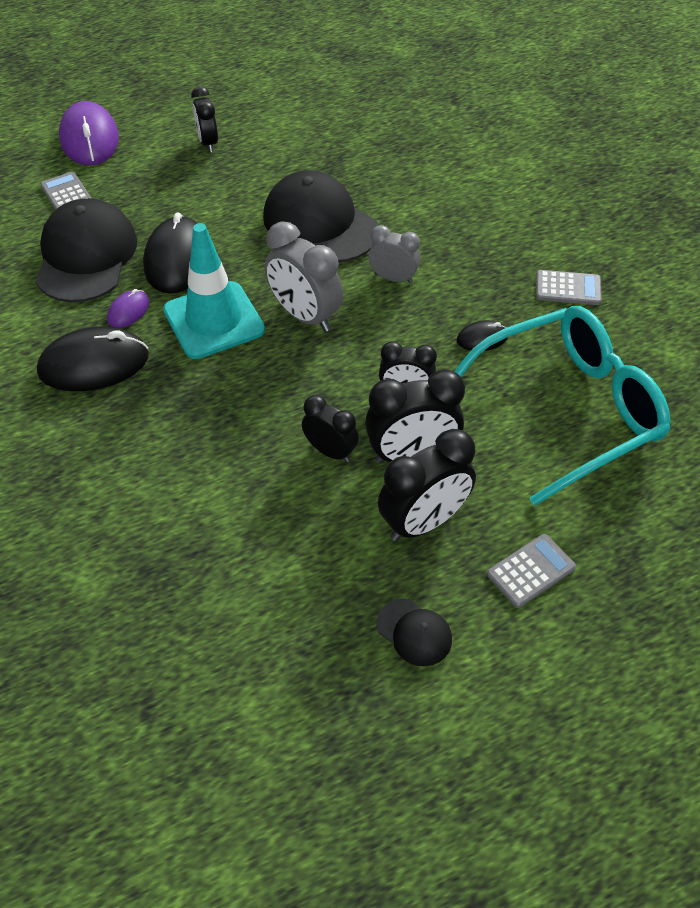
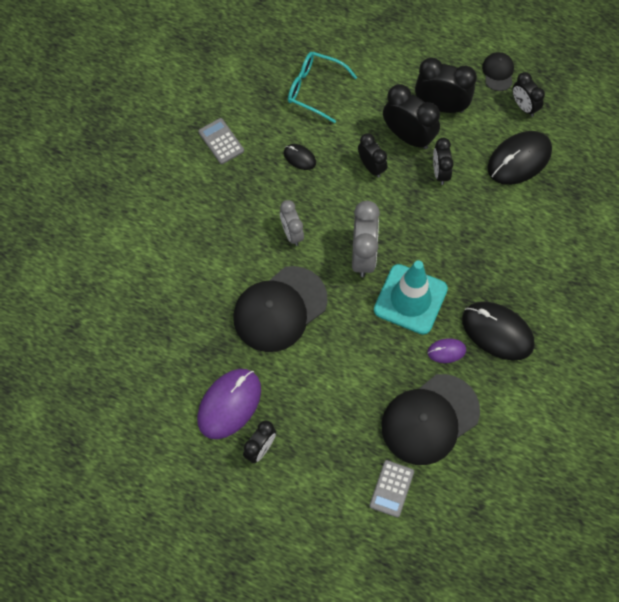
camera: 130 degrees left, 15 degrees up
(89, 139) = (326, 536): purple mouse -> purple mouse (229, 404)
(177, 259) = (383, 363): black mouse -> black mouse (519, 159)
(320, 223) = (279, 309): black cap -> black cap turned 45 degrees clockwise
(330, 619) = (524, 106): none -> black clock
(531, 571) = (425, 50): grey calculator -> none
(570, 410) = (314, 89): turquoise glasses -> turquoise glasses, size x0.55

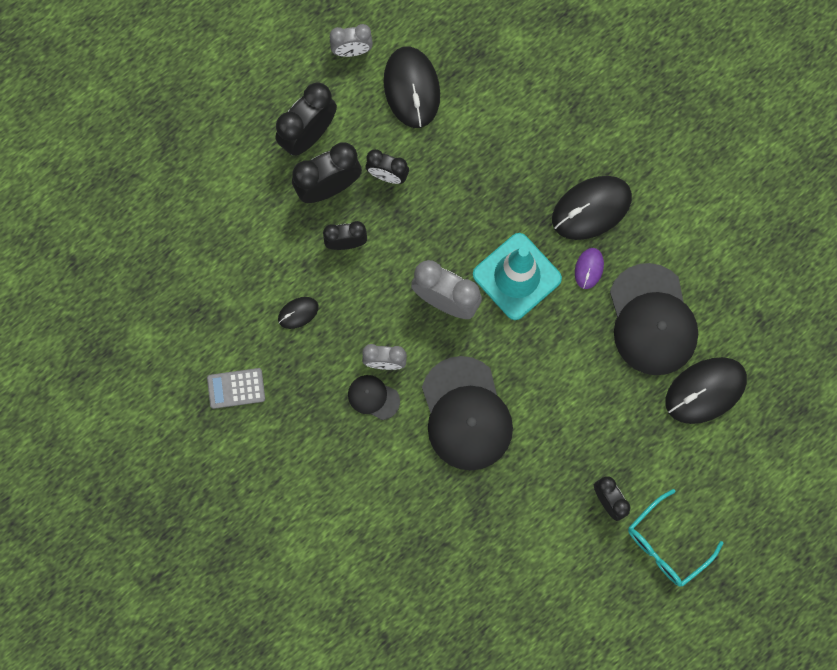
camera: 65 degrees left, 10 degrees up
(229, 404) = (547, 512): purple mouse -> none
(314, 89) = (220, 258): turquoise glasses -> turquoise glasses (666, 545)
(391, 488) = (705, 391): grey calculator -> black mouse
(498, 72) = (297, 55): black cap -> black cap (373, 397)
(524, 106) = (352, 51): black clock -> grey clock

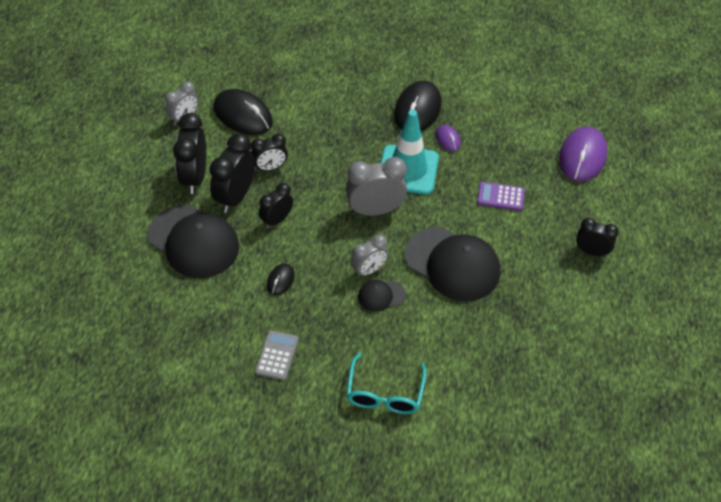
camera: 40 degrees left, 25 degrees down
(236, 388) = (277, 355): grey calculator -> grey calculator turned 150 degrees clockwise
(579, 375) = (500, 197): none -> purple calculator
(652, 320) = (513, 141): black cap -> black cap (193, 241)
(666, 545) = (651, 251): turquoise glasses -> turquoise glasses (385, 394)
(705, 391) = (582, 157): black mouse -> purple mouse

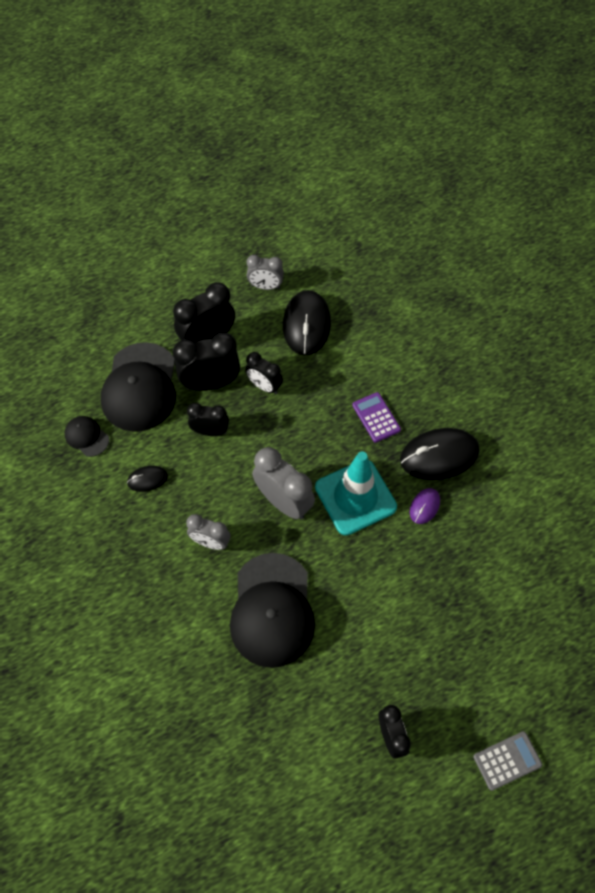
camera: 55 degrees right, 10 degrees up
(277, 355) = (67, 530): grey calculator -> grey calculator (507, 760)
(381, 295) = (189, 571): black cap -> black cap (87, 437)
(385, 394) = (84, 645): turquoise glasses -> none
(500, 197) = (391, 601): purple calculator -> purple calculator (376, 417)
(582, 157) = (514, 649): purple mouse -> none

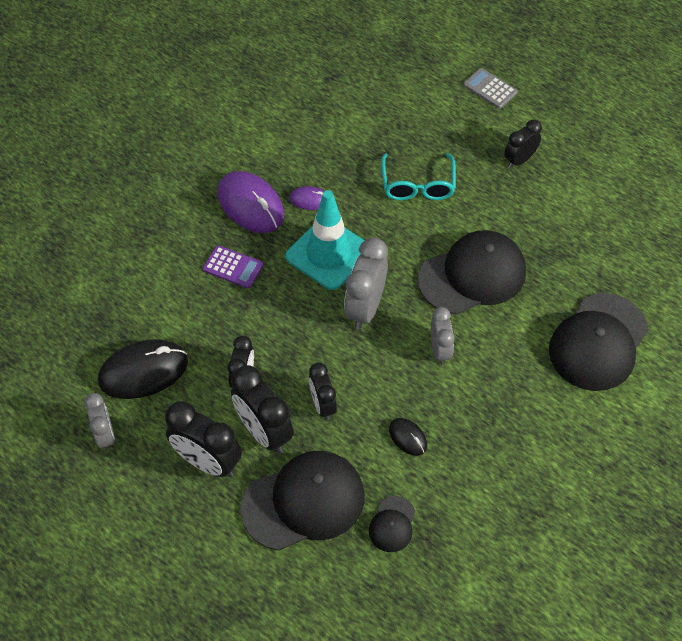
camera: 115 degrees left, 5 degrees down
(143, 686) = (598, 342): none -> black cap
(376, 417) = (233, 267): purple calculator -> purple calculator turned 105 degrees counterclockwise
(400, 612) = (418, 185): none -> turquoise glasses
(439, 456) = (251, 205): black mouse -> purple mouse

